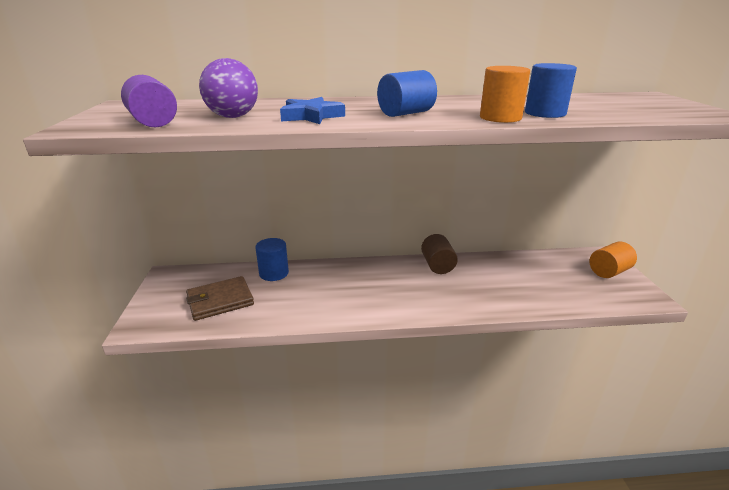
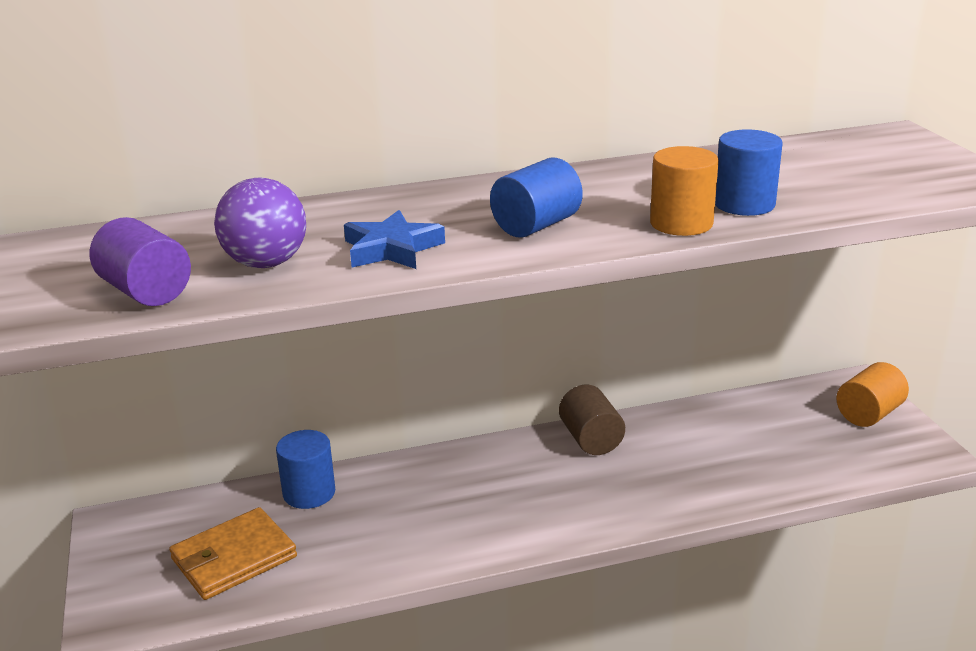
camera: 10 degrees left, 0 degrees up
(220, 301) = (234, 558): brown wallet -> orange wallet

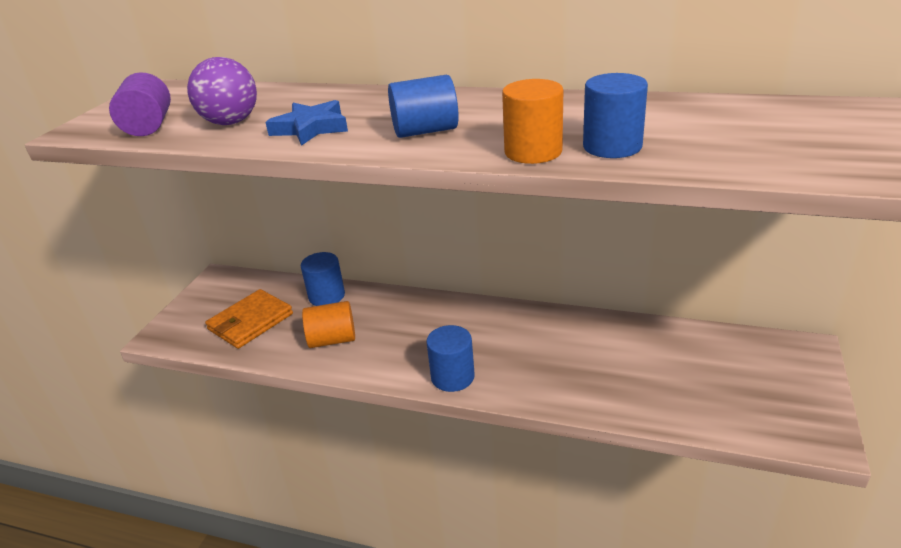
camera: 35 degrees right, 5 degrees up
(234, 558) = (250, 322): orange wallet -> orange wallet turned 45 degrees counterclockwise
(564, 524) = (452, 377): none -> blue cylinder
(591, 439) = (533, 321): brown cylinder -> none
(869, 414) = (791, 380): orange cylinder -> orange cylinder (332, 340)

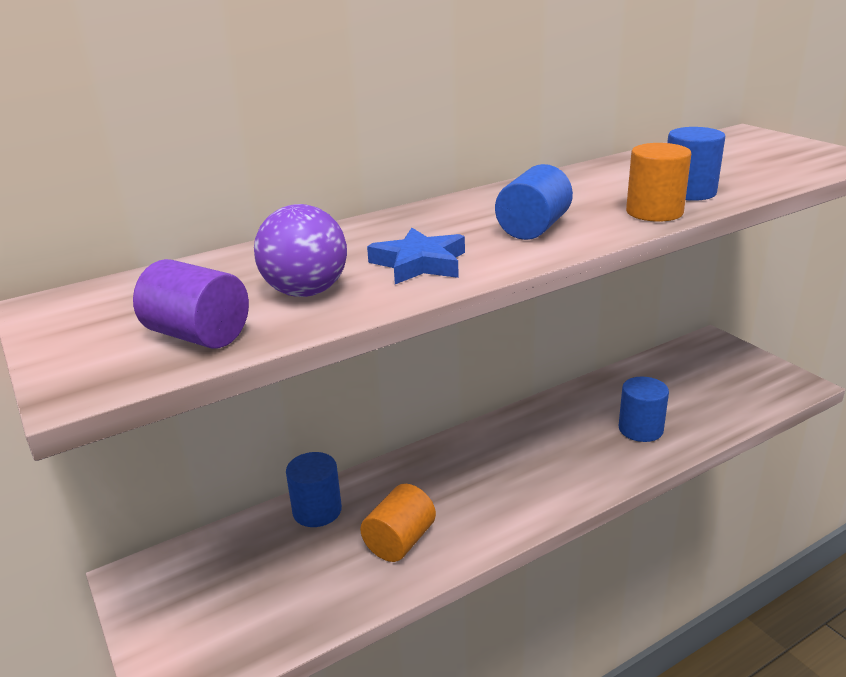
camera: 50 degrees left, 5 degrees down
(250, 322) = (273, 588): orange wallet -> none
(452, 377) = (557, 495): blue cylinder -> blue cylinder (640, 429)

